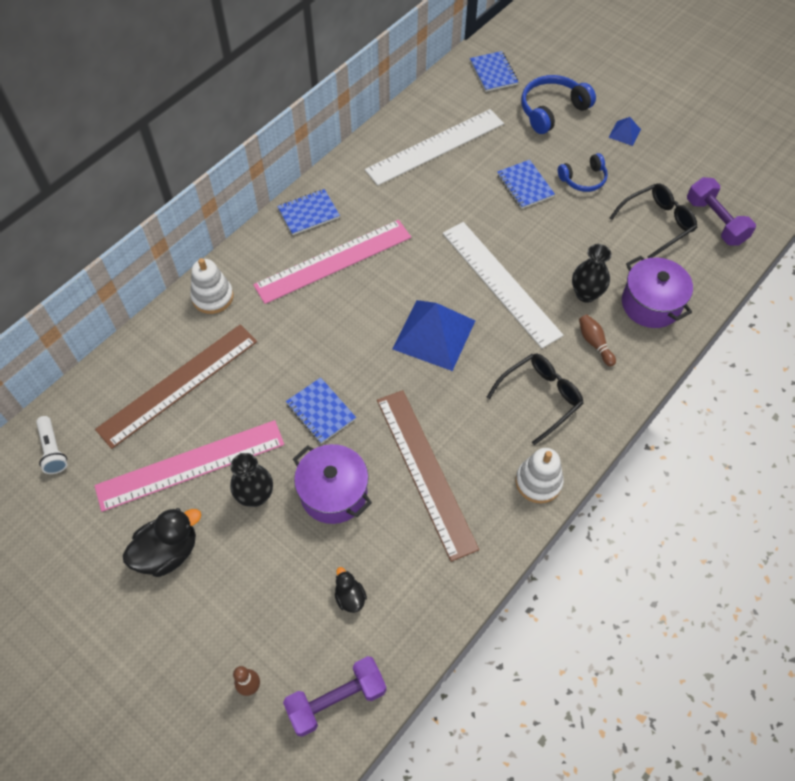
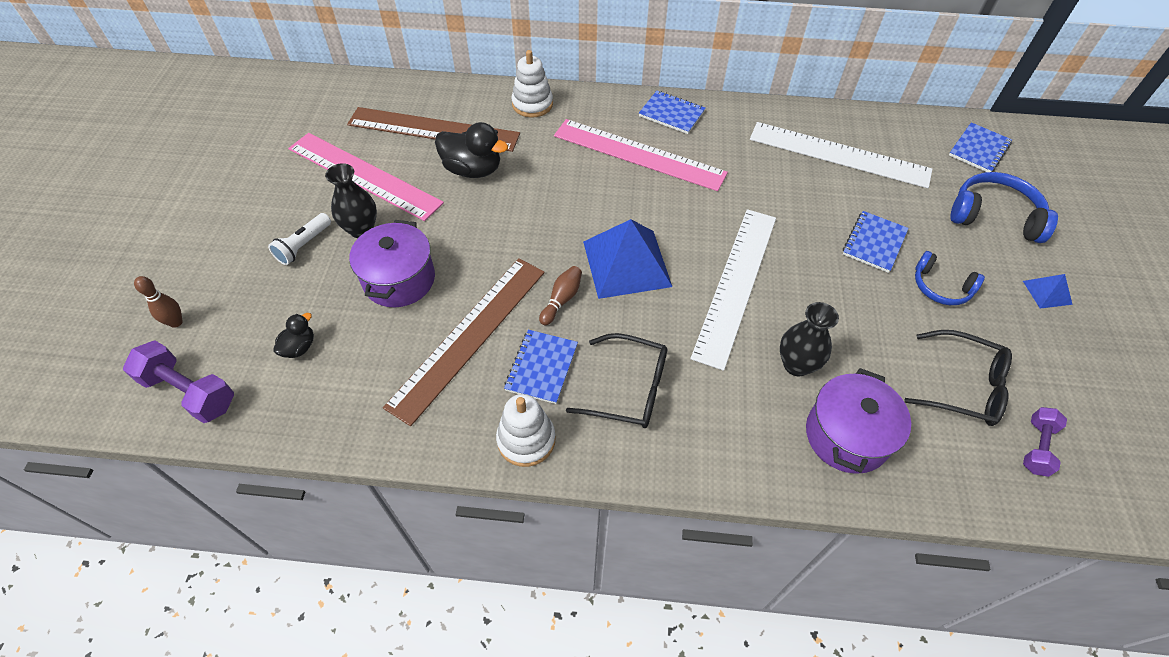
camera: 55 degrees right, 5 degrees down
(53, 450) = (325, 97): white flashlight -> white flashlight (304, 246)
(168, 552) = (275, 205): black duck -> black duck (473, 169)
(321, 411) = (476, 227): blue notebook -> blue notebook (542, 367)
(594, 343) = (741, 405): brown bowling pin -> brown bowling pin (561, 300)
(715, 221) = (1036, 447): purple dumbbell -> purple dumbbell, size x0.62

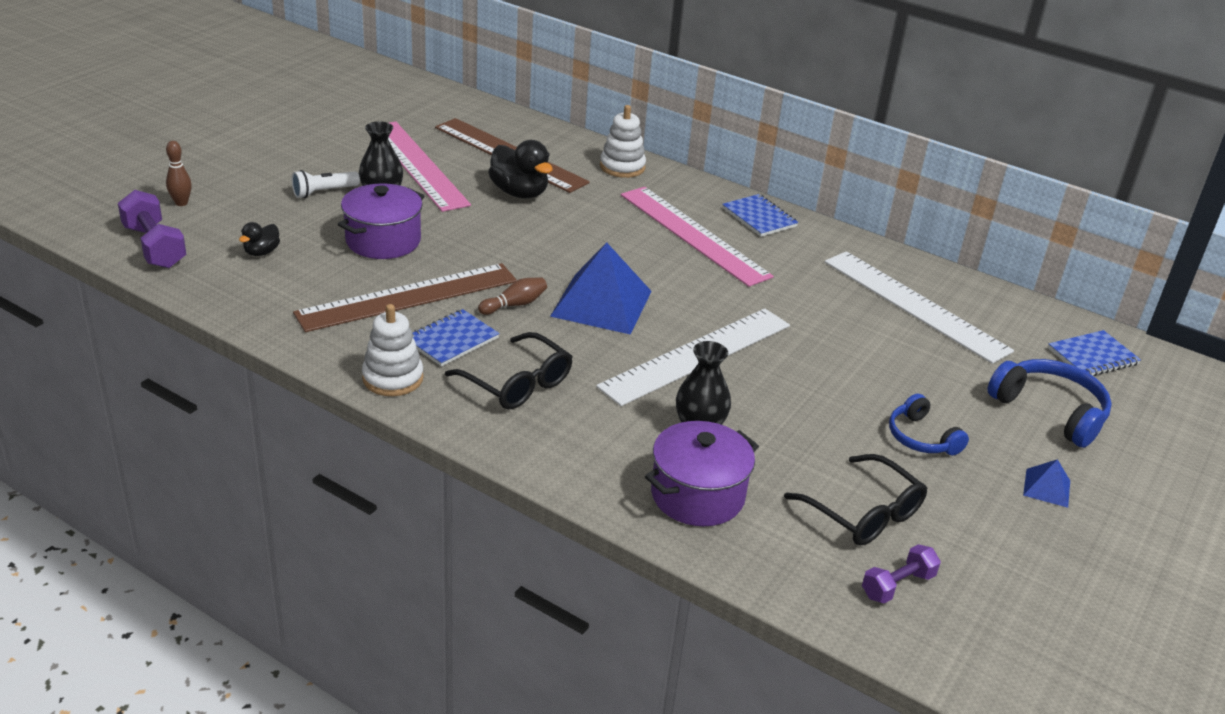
camera: 25 degrees right, 20 degrees down
(299, 347) = (261, 252): black duck -> black duck turned 150 degrees clockwise
(874, 243) = (881, 380): blue notebook -> none

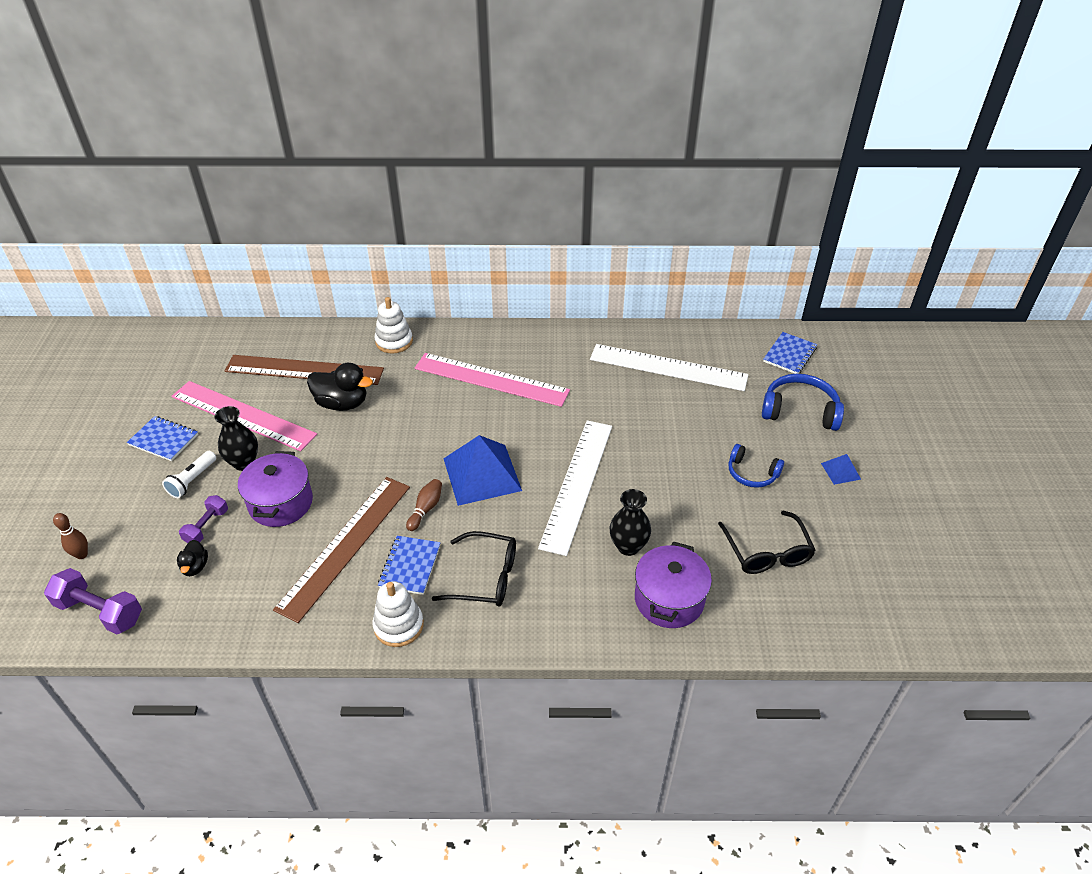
camera: 30 degrees left, 10 degrees up
(759, 217) = (520, 342): blue notebook -> blue notebook (163, 440)
(864, 513) = (767, 552): black glasses -> black glasses turned 60 degrees clockwise
(897, 585) = (824, 595): purple dumbbell -> purple dumbbell (206, 526)

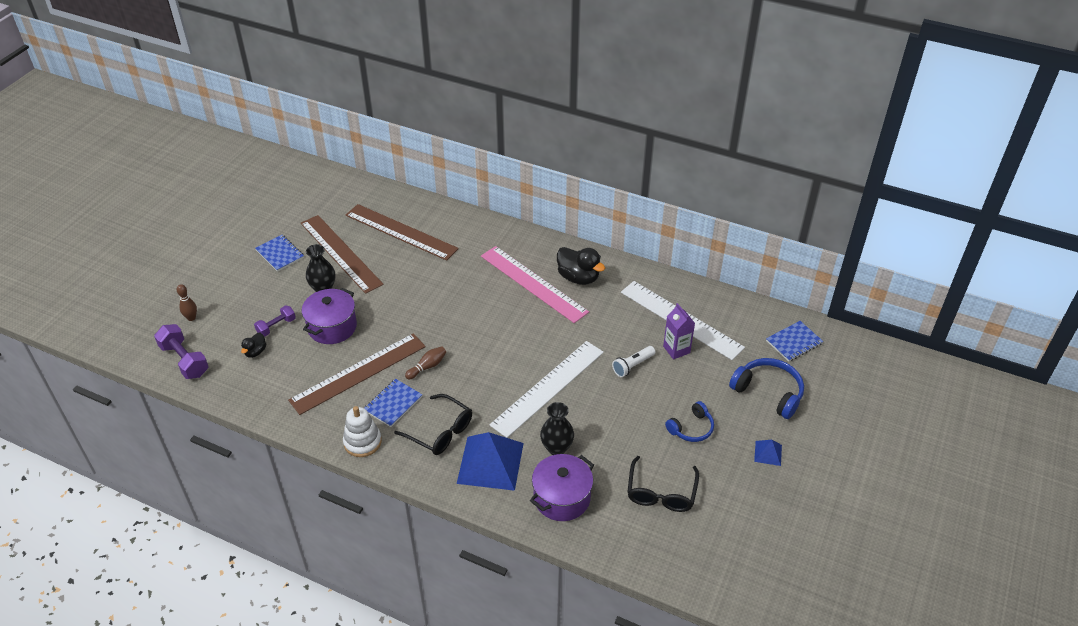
camera: 25 degrees right, 0 degrees up
(192, 480) = (283, 290): white flashlight -> white flashlight (632, 366)
(243, 415) = (341, 253): pink ruler -> brown ruler
(342, 403) = (413, 266): black duck -> black duck (578, 277)
(394, 341) = (478, 229): white stacking toy -> none
(482, 474) = (482, 355): blue pyramid -> blue pyramid (490, 463)
(683, 399) = (676, 349): none -> purple carton
(751, 473) = (691, 428): blue headphones -> blue headphones turned 90 degrees counterclockwise

